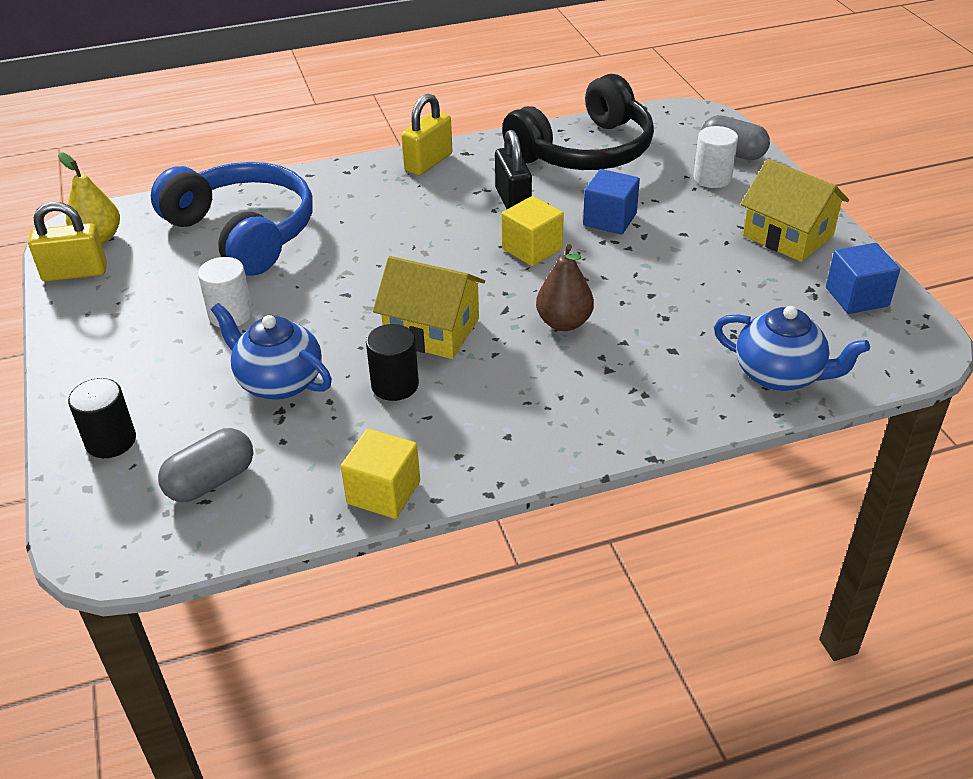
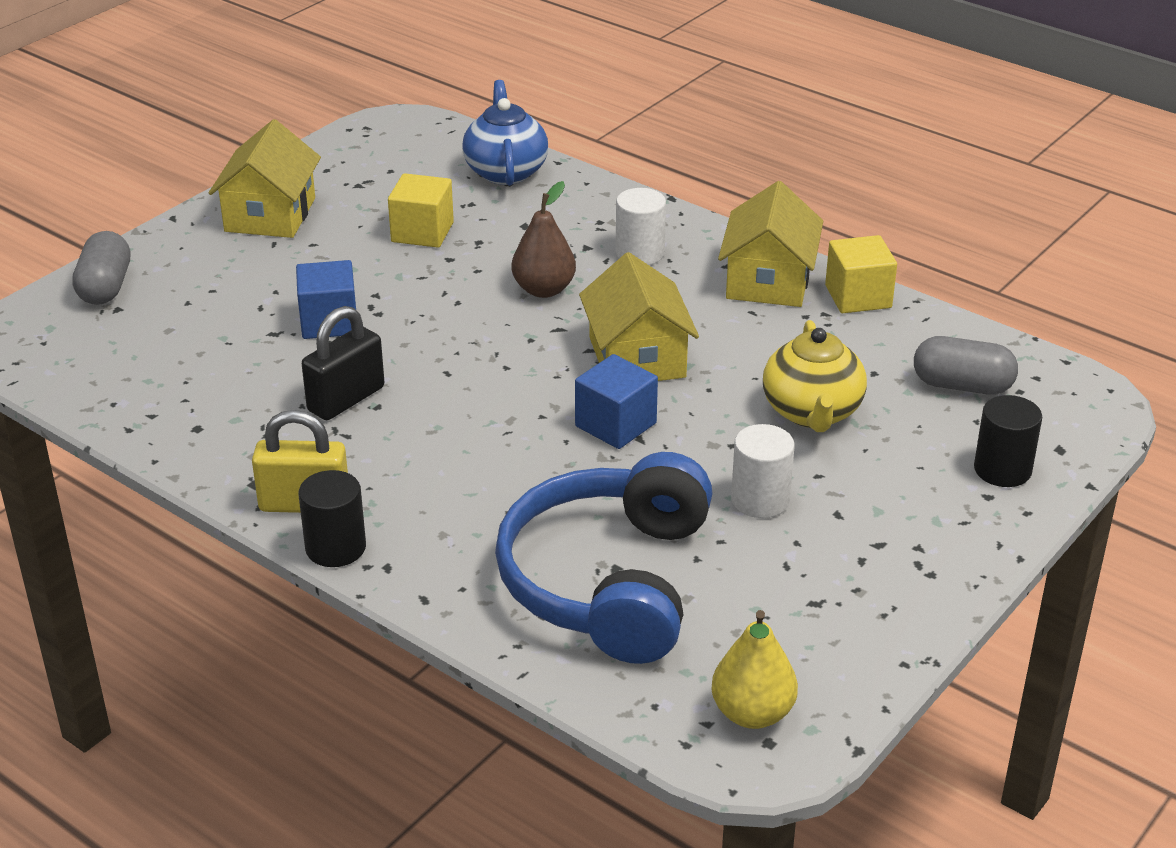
camera: 125 degrees left, 5 degrees down
(75, 273) = (836, 681): yellow padlock -> none
(279, 382) = (812, 412): blue teapot -> yellow teapot
(395, 385) = (736, 345): black cylinder -> black cylinder (335, 548)
(461, 449) = (768, 280): none -> yellow house
(532, 249) = (435, 351): yellow cube -> yellow cube (422, 232)
(585, 151) = (176, 389): black headphones -> none
(712, 178) = (180, 284): white cylinder -> white cylinder (640, 253)
(857, 297) = (350, 162): blue cube -> blue cube (615, 425)

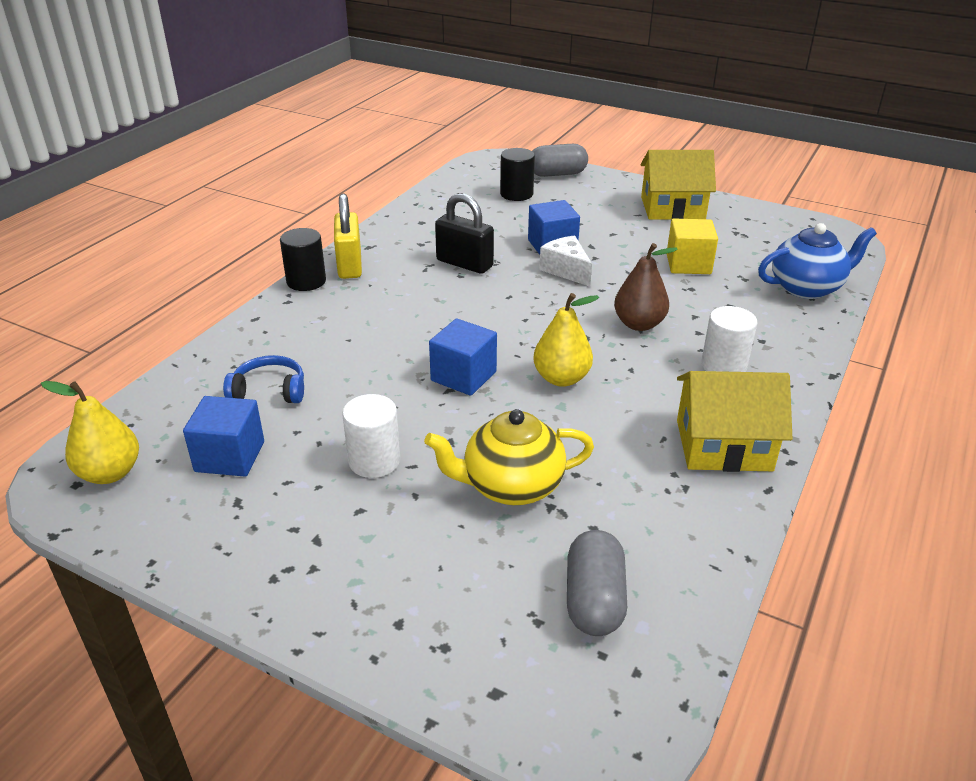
camera: 80 degrees right, 0 degrees up
(400, 320) = (566, 270): none -> white cheese
(608, 581) = (269, 391): blue headphones -> blue headphones, size x0.42
(637, 357) = (561, 378): yellow house -> yellow pear
(735, 611) = (230, 456): none -> blue cube
(858, 297) = (729, 510): yellow cube -> none
(1002, 470) = (446, 636): black cylinder -> black cylinder (516, 194)

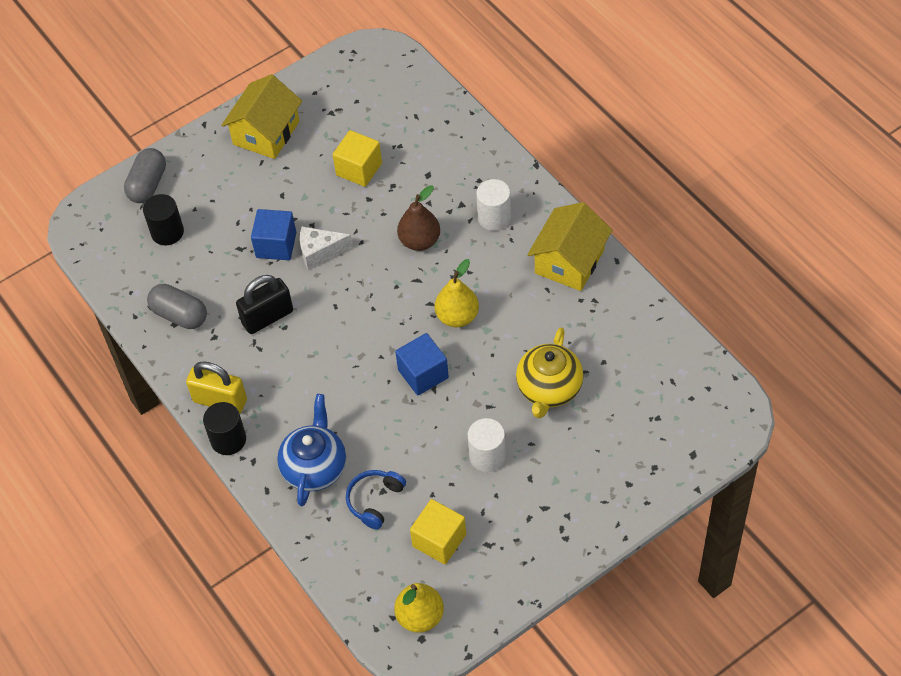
camera: 60 degrees left, 20 degrees up
(230, 456) = (439, 540): blue cube -> yellow cube
(594, 600) = (655, 385): grey capsule -> grey capsule (179, 315)
(807, 287) = (433, 116): blue teapot -> blue teapot (315, 467)

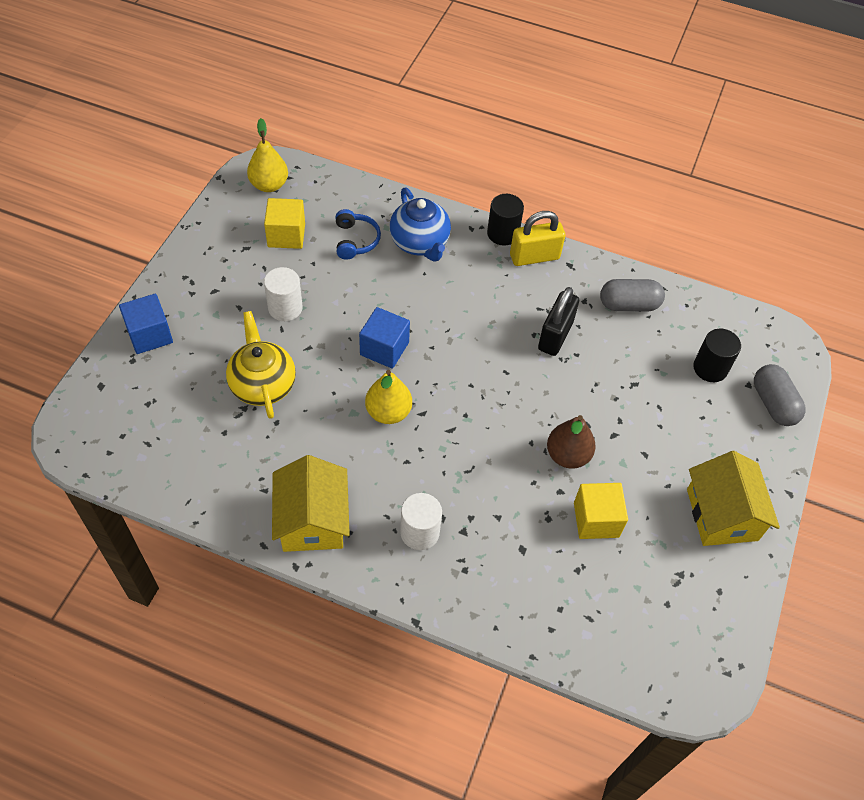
camera: 140 degrees right, 0 degrees up
(276, 245) = (605, 402): blue cube -> blue cube (150, 335)
(320, 252) = (560, 414): white cheese -> none
(420, 241) = (476, 470): brown pear -> brown pear (567, 455)

